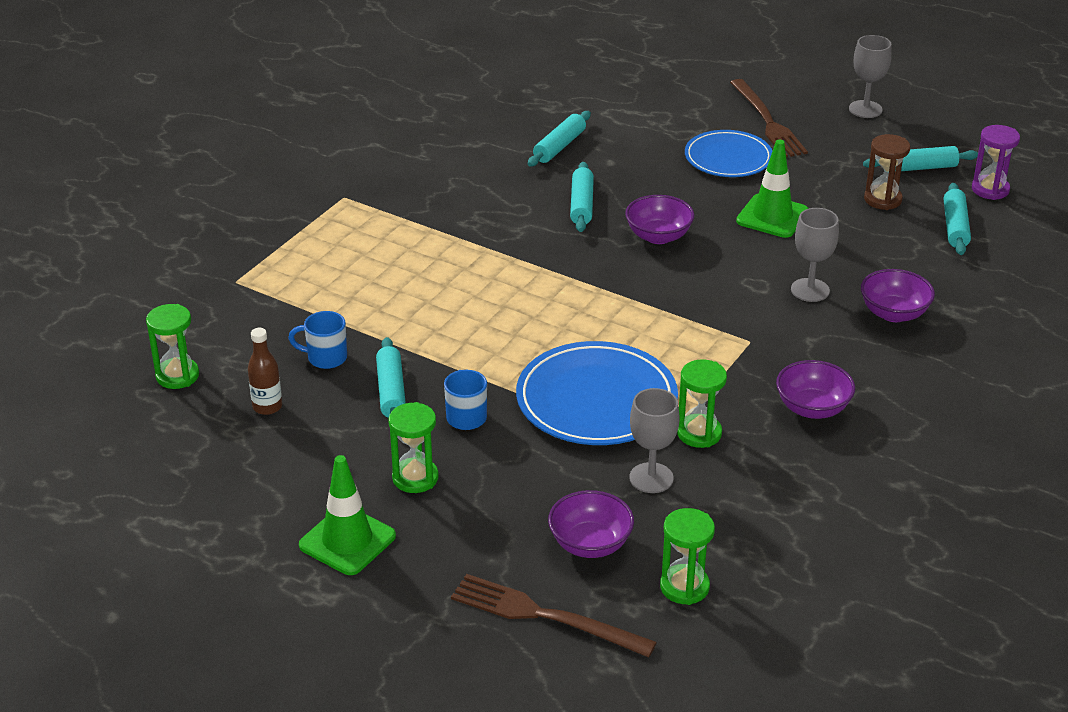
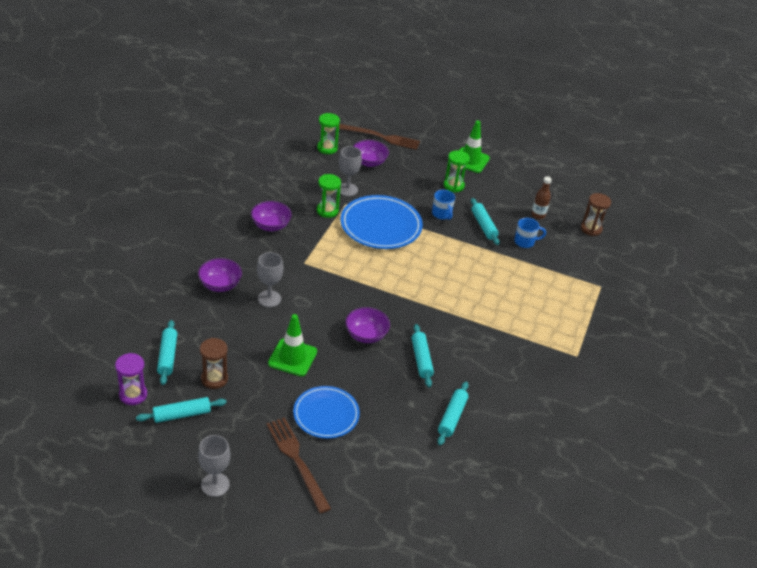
camera: 165 degrees right, 5 degrees up
(177, 376) = (591, 229): green hourglass -> brown hourglass

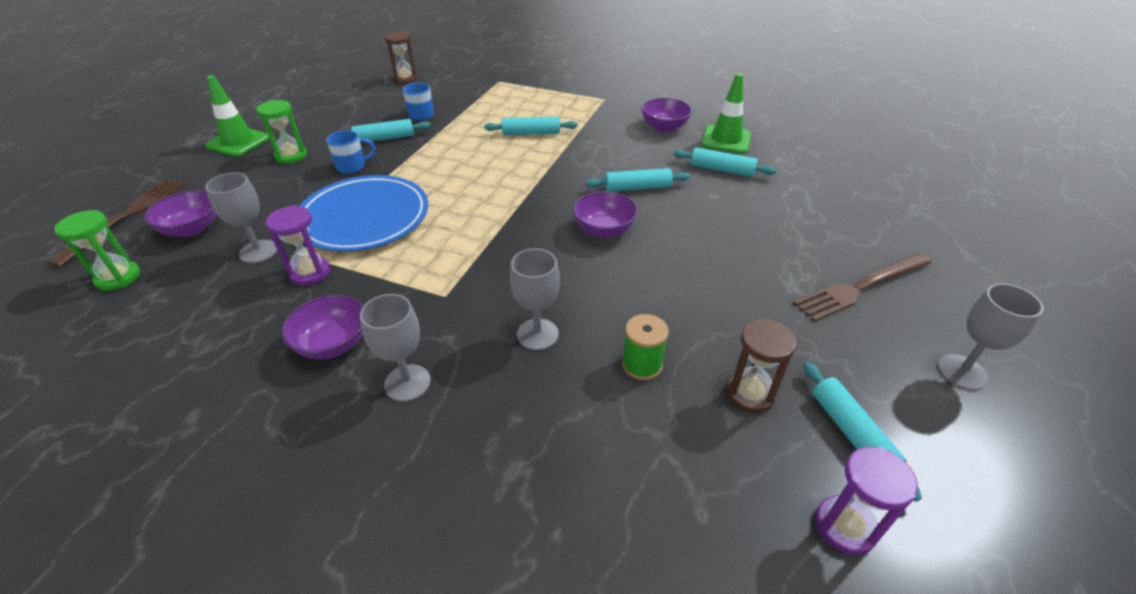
camera: 85 degrees left, 0 degrees up
(167, 356) = (719, 476): turquoise rolling pin -> turquoise rolling pin (531, 133)
(220, 285) = (503, 408): purple bowl -> purple bowl (664, 127)
(241, 252) = (407, 383): none -> grey goblet
(241, 338) = (642, 365): none -> green spool
(292, 357) = (668, 300): green traffic cone -> green traffic cone (726, 140)
(326, 414) = (765, 263): blue plate -> none
(327, 211) = (310, 273): green hourglass -> purple hourglass
(538, 215) = (373, 105): brown bottle -> none

